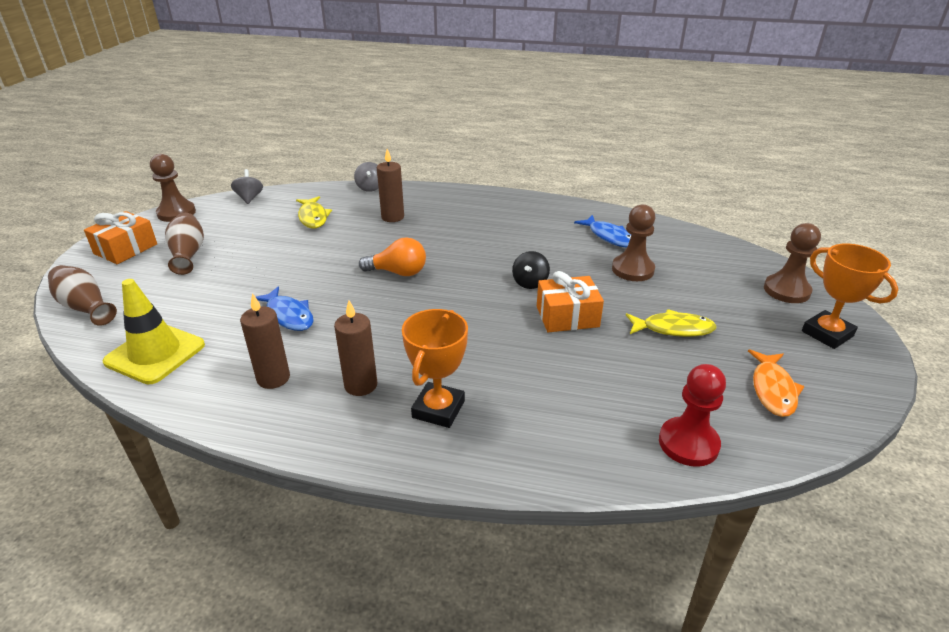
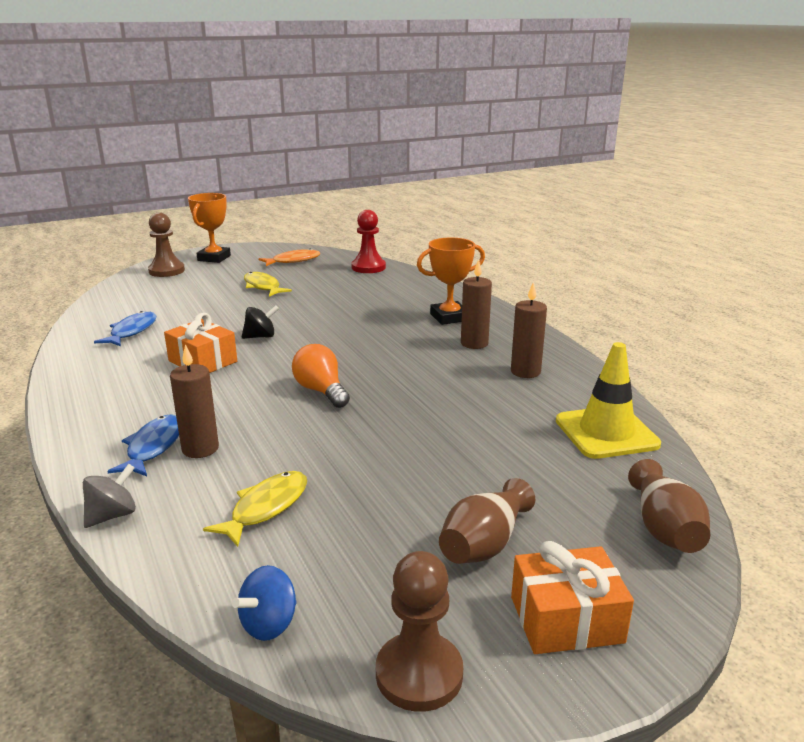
camera: 130 degrees left, 10 degrees down
(249, 198) = (269, 624): grey spinning top -> blue spinning top
(288, 315) = (461, 405): blue fish -> blue fish (153, 447)
(567, 316) = (293, 314): orange gift -> orange gift (203, 361)
(632, 270) = (189, 311): brown pawn -> none

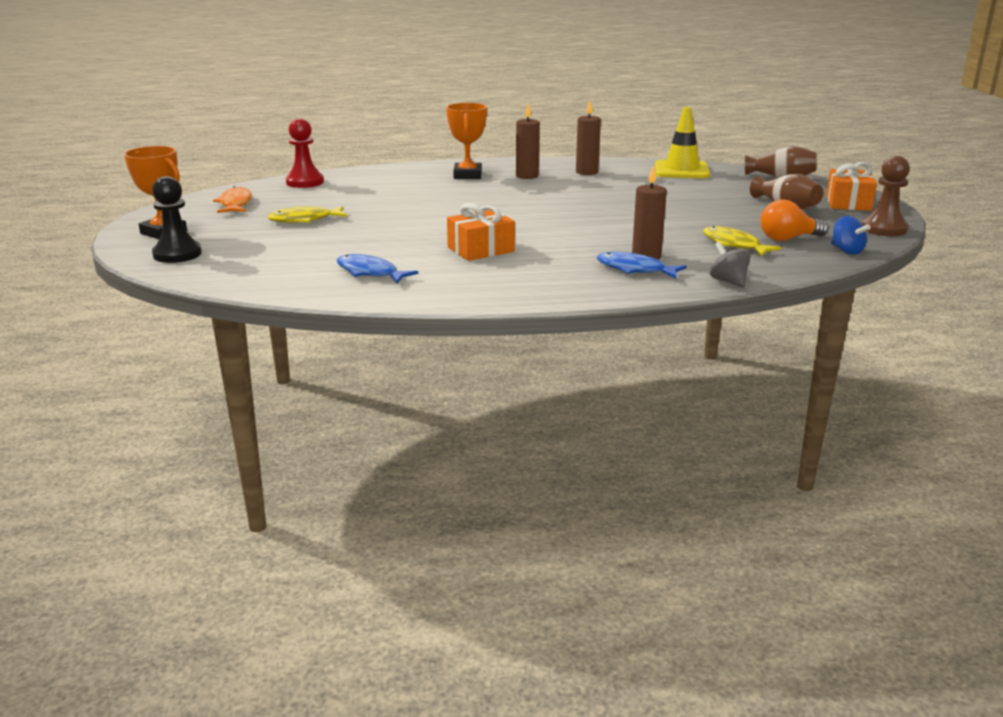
camera: 70 degrees left, 0 degrees up
(166, 271) = (177, 254): brown pawn -> black pawn
(261, 336) = (443, 229): black spinning top -> none
(321, 391) = (575, 220): orange light bulb -> orange light bulb (788, 239)

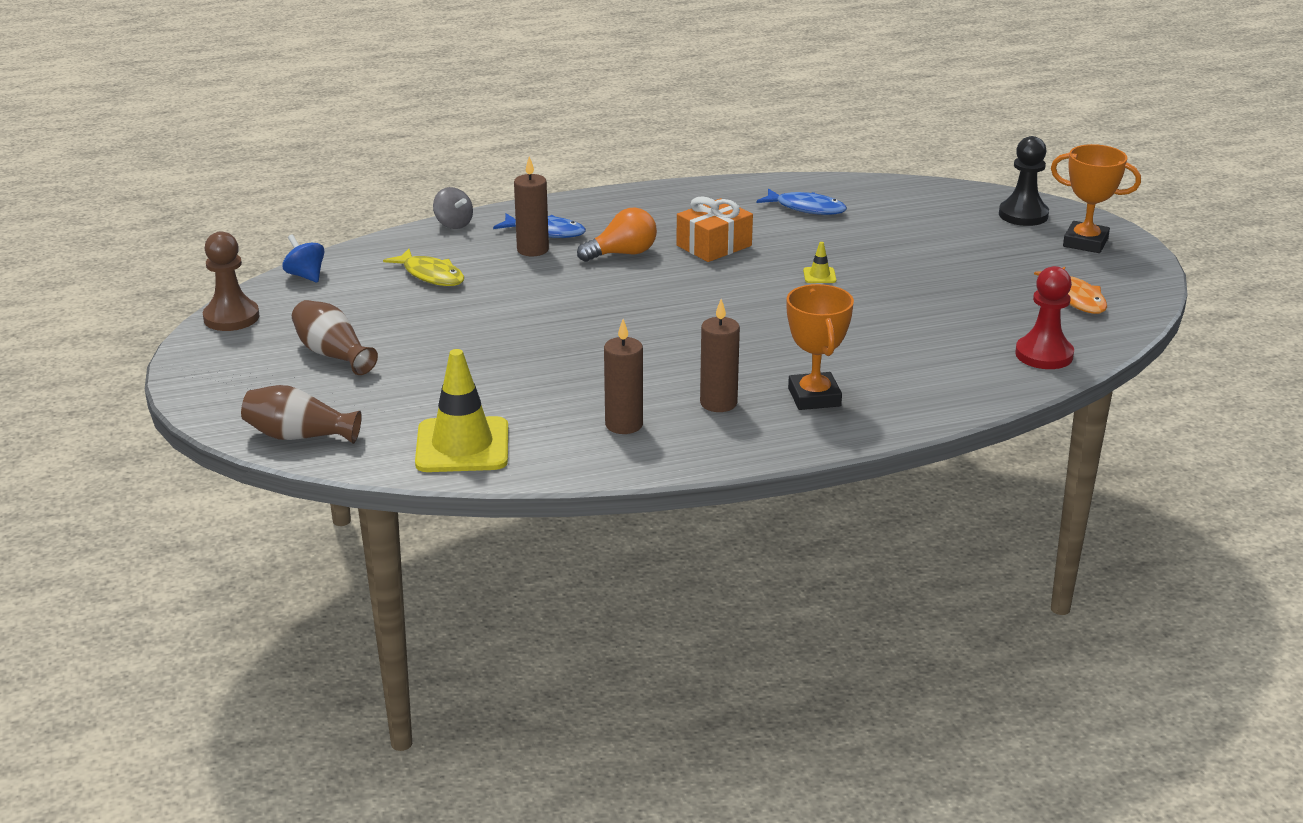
camera: 170 degrees right, 5 degrees up
(304, 220) = (953, 276): yellow fish -> none
(408, 226) = (819, 275): none -> yellow traffic cone
(788, 239) = (363, 290): orange light bulb -> orange light bulb (622, 254)
(848, 203) = (236, 372): orange gift -> none

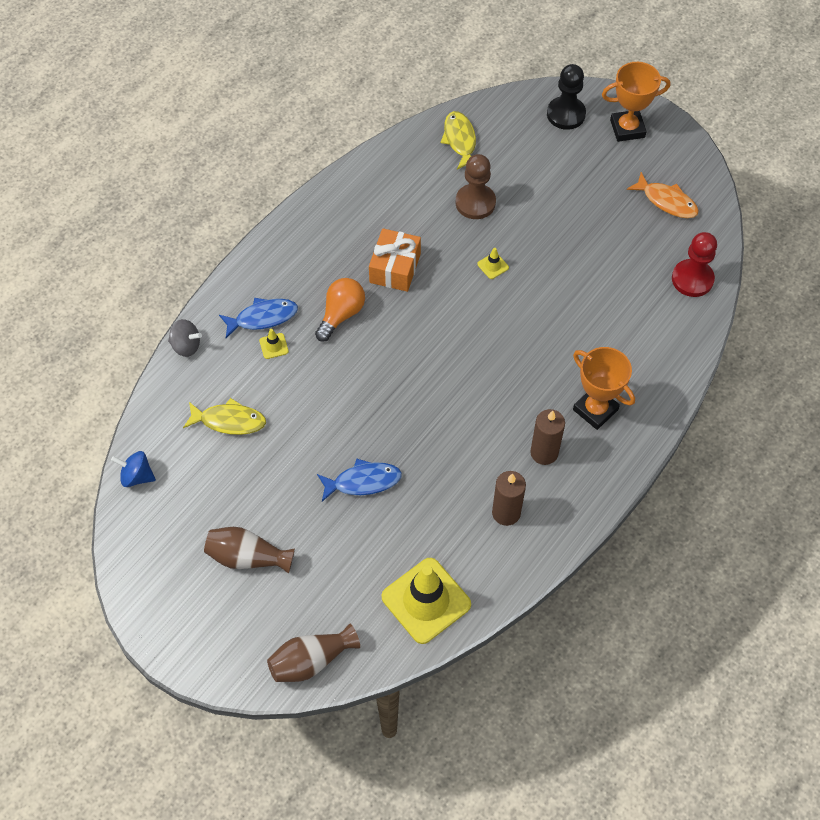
camera: 35 degrees left, 30 degrees up
(231, 317) = (131, 560): brown pawn -> brown pawn (475, 203)
(532, 250) = (274, 346): brown candle -> yellow traffic cone
(806, 208) = (419, 184): blue fish -> blue fish (363, 481)
(883, 197) = (460, 140): none -> yellow fish

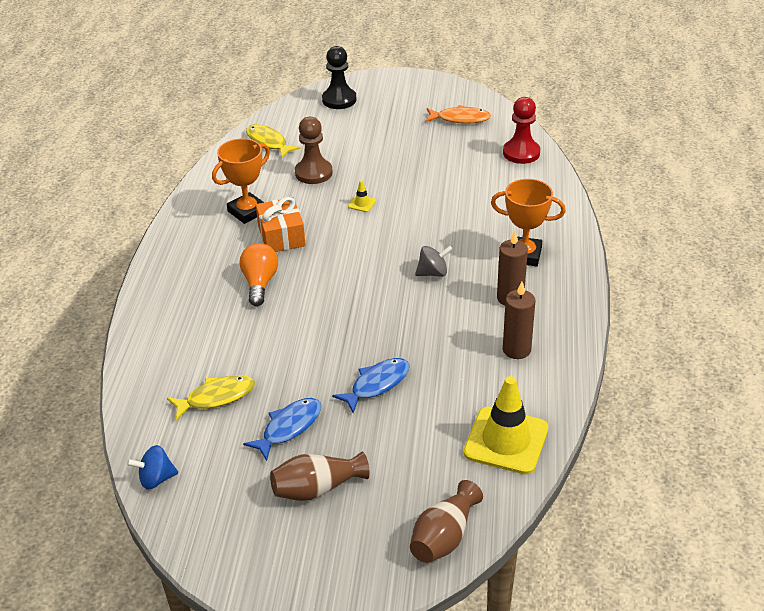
camera: 30 degrees left, 20 degrees down
(186, 346) = (131, 362): grey spinning top -> grey spinning top (433, 273)
(263, 318) = (189, 314): blue fish -> blue fish (289, 427)
(274, 346) = (216, 328): yellow traffic cone -> none
(627, 129) = (393, 91): orange trophy -> orange trophy (247, 212)

